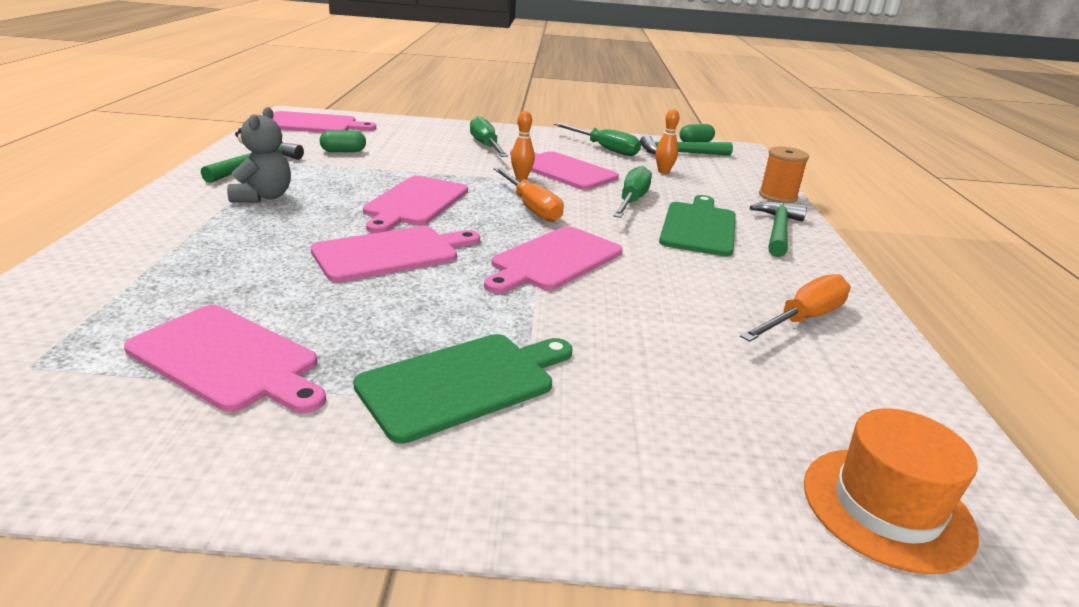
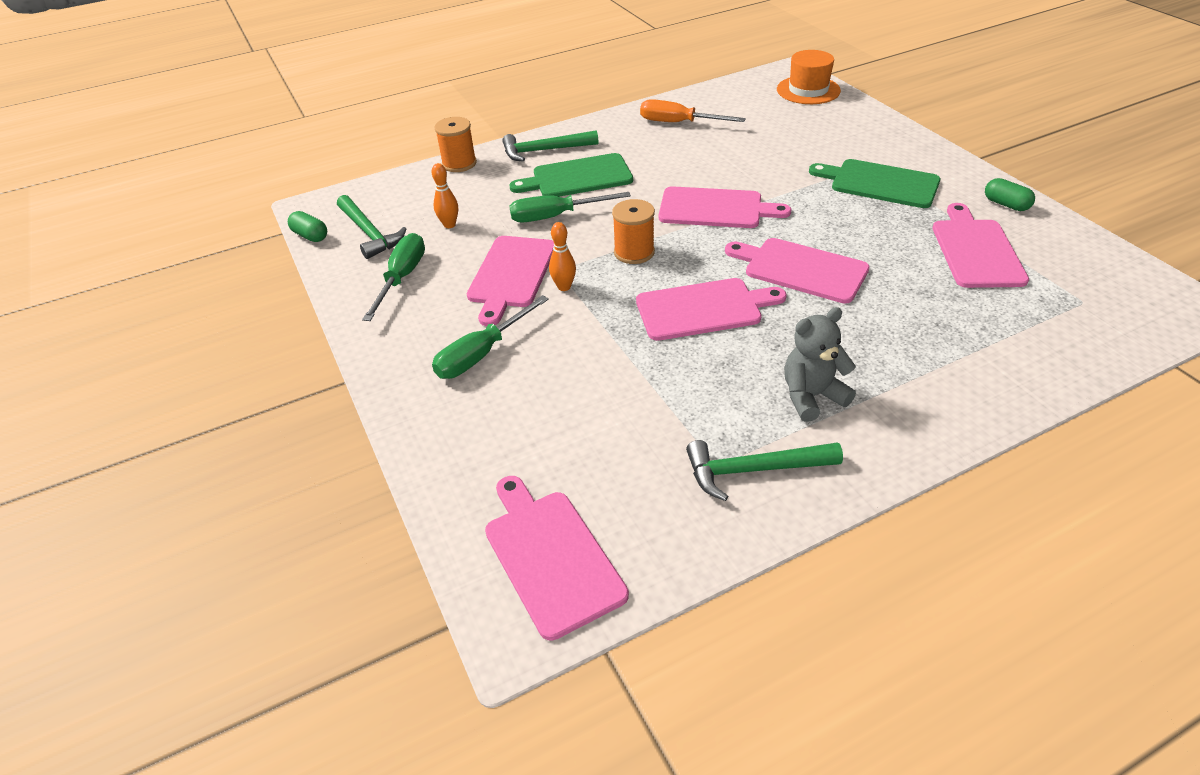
camera: 115 degrees left, 15 degrees up
(343, 151) = (629, 441): green capsule -> green capsule (1006, 204)
(531, 207) = (634, 252): orange screwdriver -> orange spool

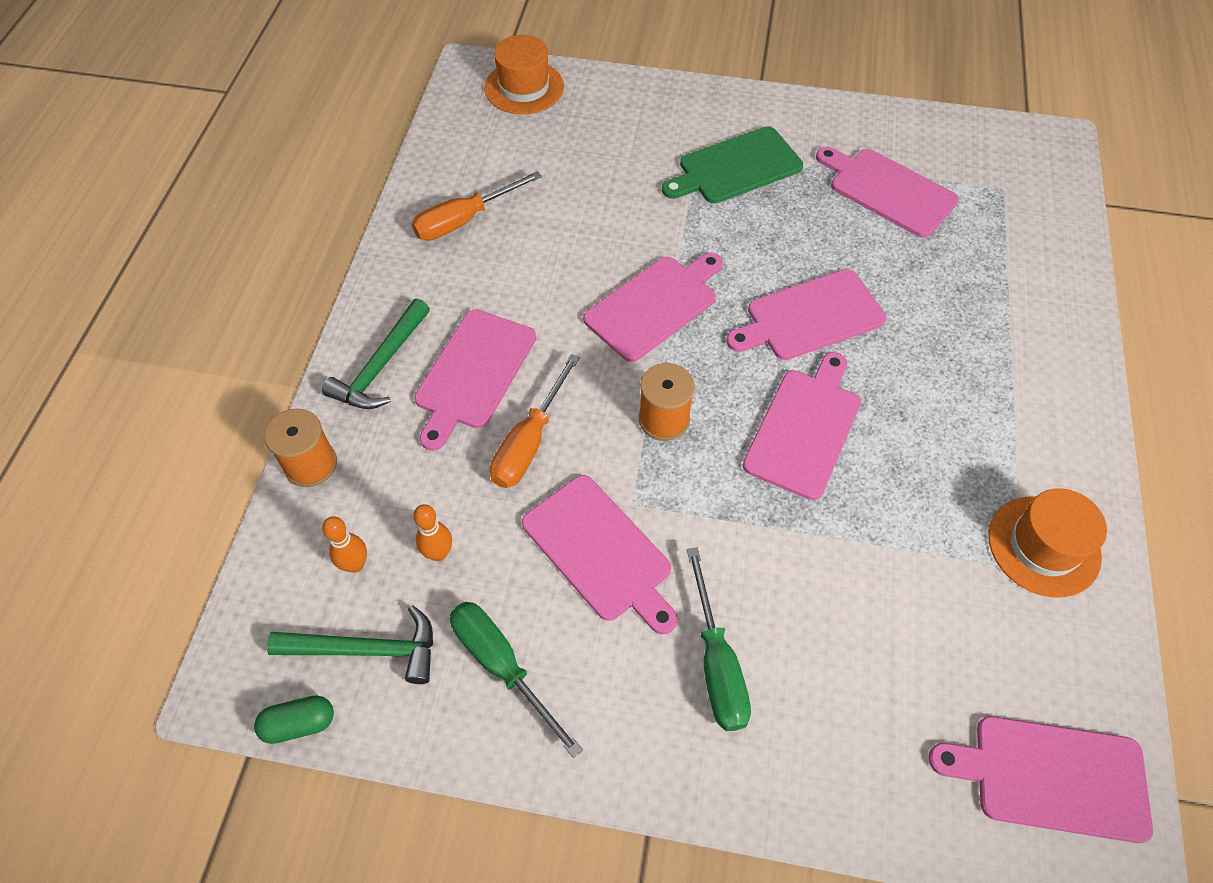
camera: 55 degrees left, 15 degrees up
(556, 216) = (529, 442): green screwdriver -> orange screwdriver
(564, 287) = (667, 517): orange bowling pin -> orange bowling pin (355, 564)
(577, 177) = (473, 373): green cutting board -> pink cutting board
(753, 470) = (1043, 546): green hammer -> orange hat
(811, 396) = (984, 439): grey teddy bear -> none
(1006, 204) = (845, 123): green capsule -> none

